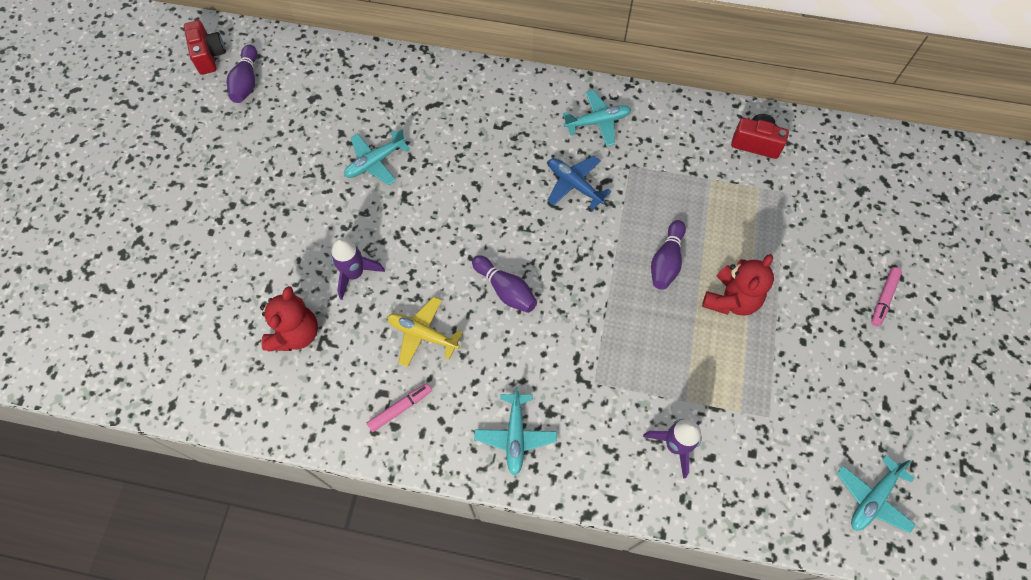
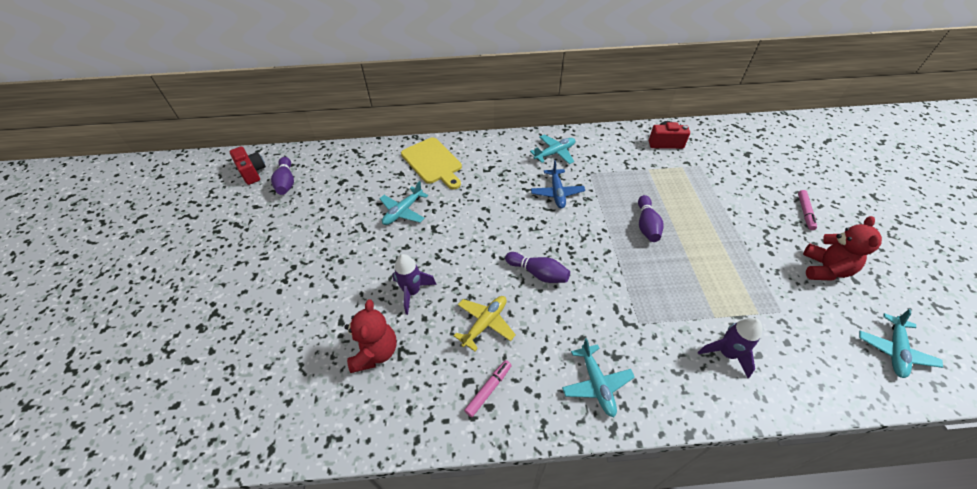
camera: 15 degrees left, 15 degrees down
(422, 334) = (485, 323): yellow plane -> yellow plane turned 120 degrees clockwise
(434, 97) = (433, 162): none -> yellow cutting board
(574, 185) = (557, 193): blue plane -> blue plane turned 120 degrees counterclockwise
(731, 299) = (705, 238): red teddy bear -> red teddy bear (824, 269)

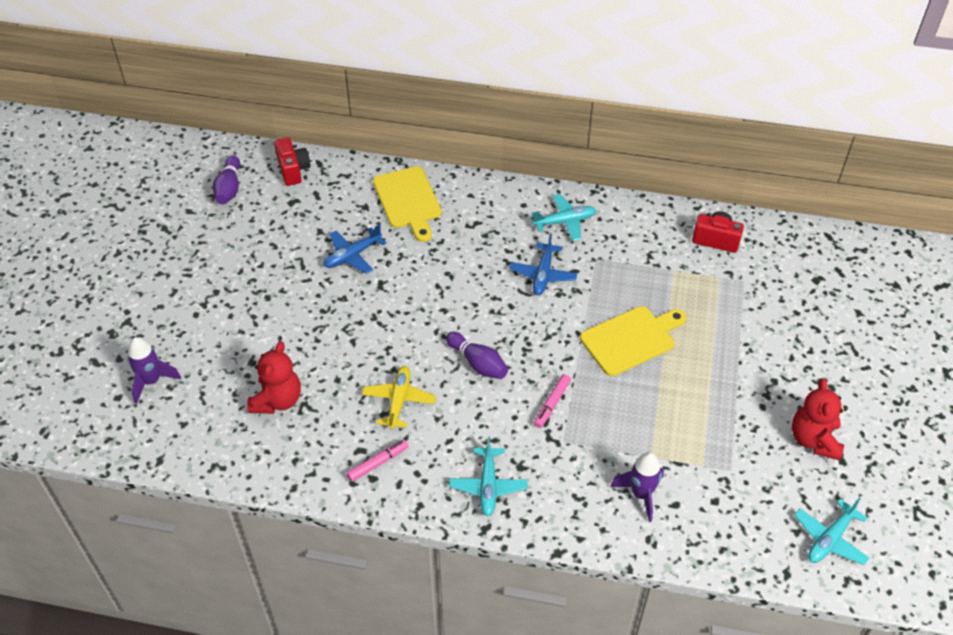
camera: 15 degrees right, 0 degrees up
(252, 172) = (193, 166): red camera -> red camera (293, 170)
(403, 211) = (352, 256): turquoise plane -> blue plane
(412, 292) = (333, 350): purple rocket -> purple rocket (151, 381)
(485, 323) = (399, 400): yellow plane -> yellow plane turned 45 degrees counterclockwise
(646, 225) = (631, 339): purple bowling pin -> yellow cutting board
(804, 212) = (839, 370): pink marker -> pink marker (552, 404)
(824, 269) = (814, 439): red teddy bear -> red teddy bear turned 150 degrees clockwise

